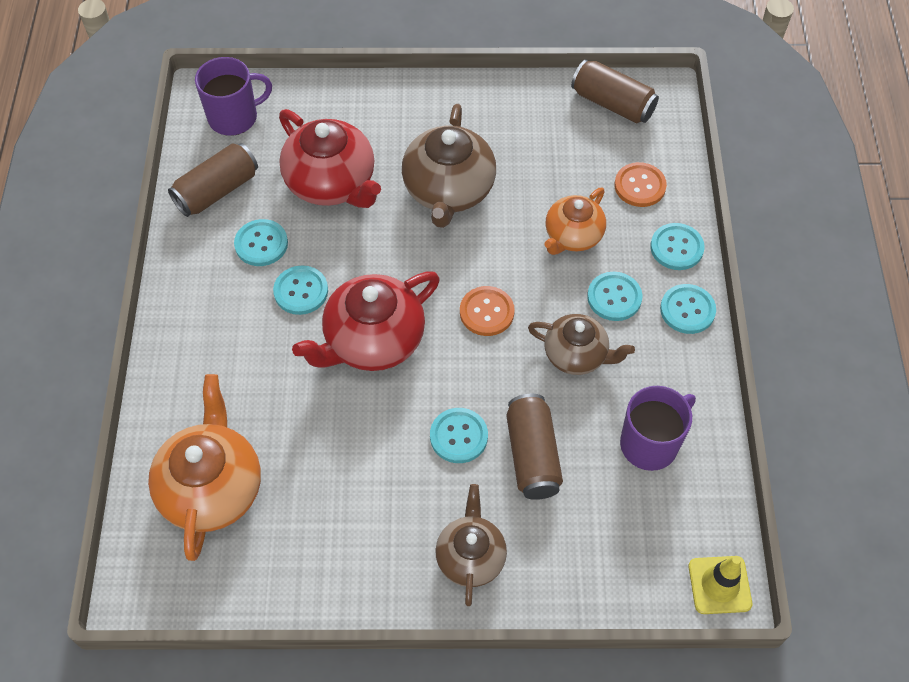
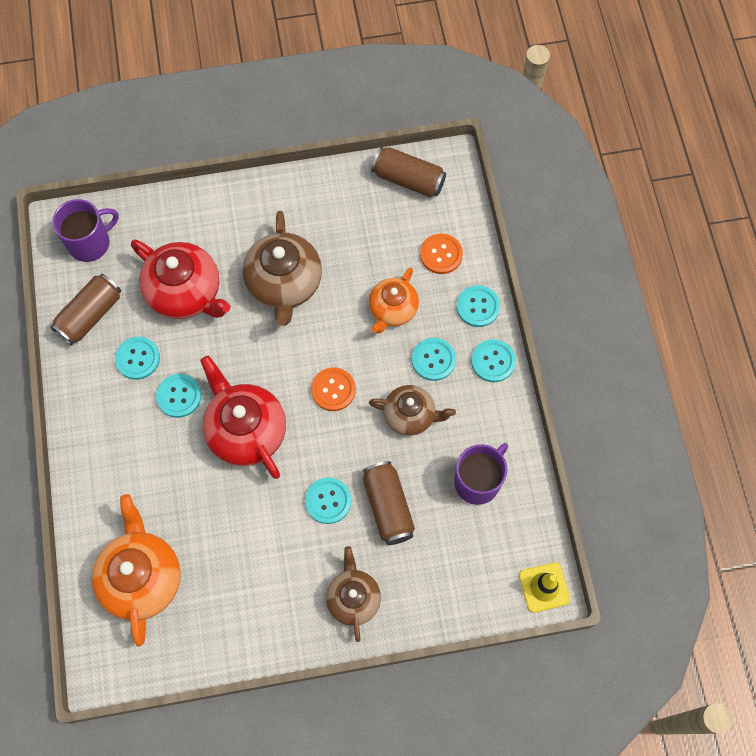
camera: 10 degrees left, 10 degrees up
(373, 341) = (245, 430): red teapot -> red teapot turned 105 degrees clockwise

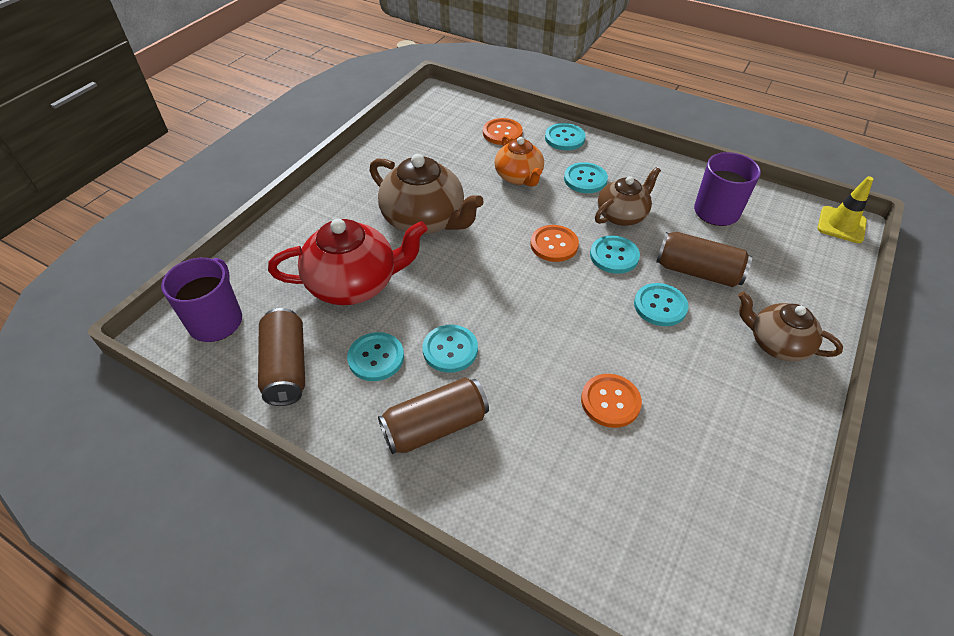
camera: 50 degrees left, 20 degrees down
(141, 577) = (628, 511): orange teapot -> none
(214, 520) = (610, 401): none -> orange button
(245, 430) = (536, 321): red teapot -> none
(408, 180) = (424, 117): brown can -> brown can (435, 426)
(493, 361) = (617, 153): turquoise button -> turquoise button (614, 256)

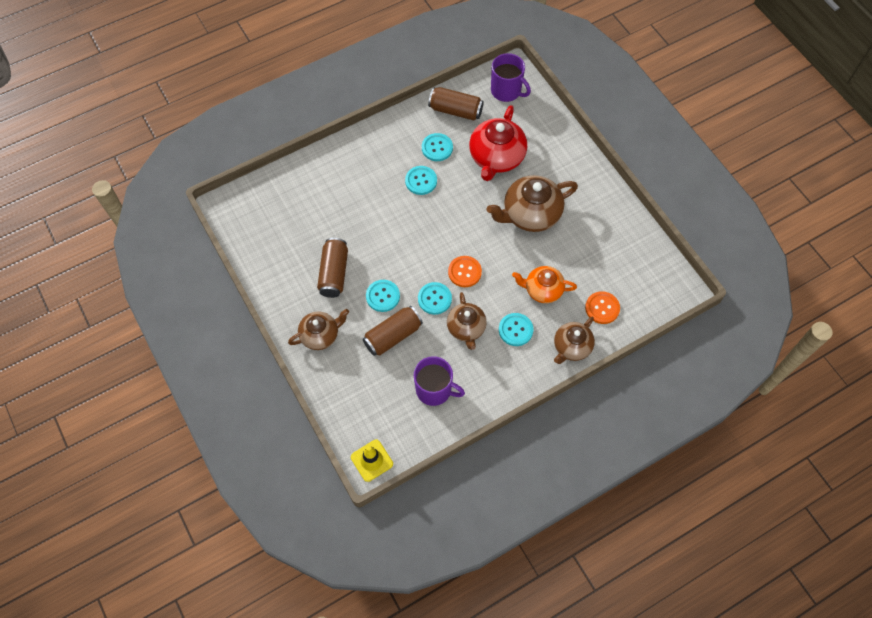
camera: 120 degrees right, 15 degrees up
(435, 426) = (381, 155): brown can -> brown can (334, 273)
(564, 138) = (571, 347): turquoise button -> brown teapot
(610, 401) = (344, 232): orange button -> none

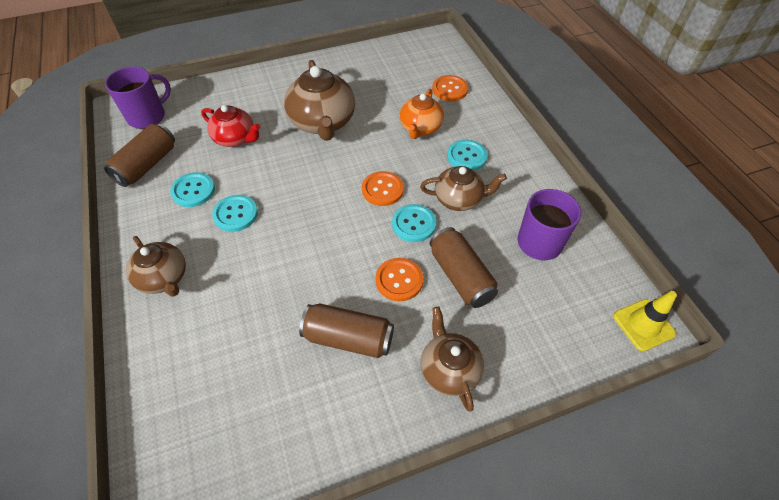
camera: 80 degrees left, 10 degrees down
(383, 296) = (399, 280): turquoise button -> orange button
(496, 158) = (235, 138): red teapot -> red teapot, size x0.63
(571, 347) = (491, 117): brown teapot -> brown teapot (164, 278)

